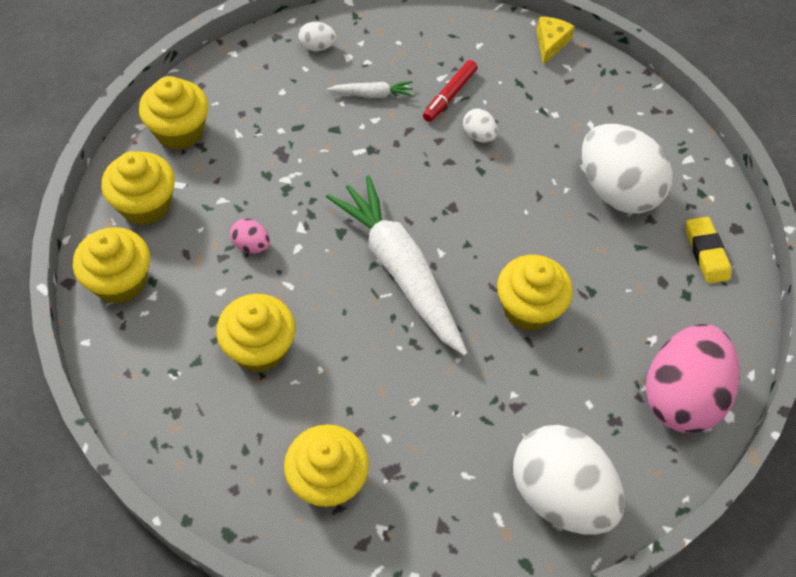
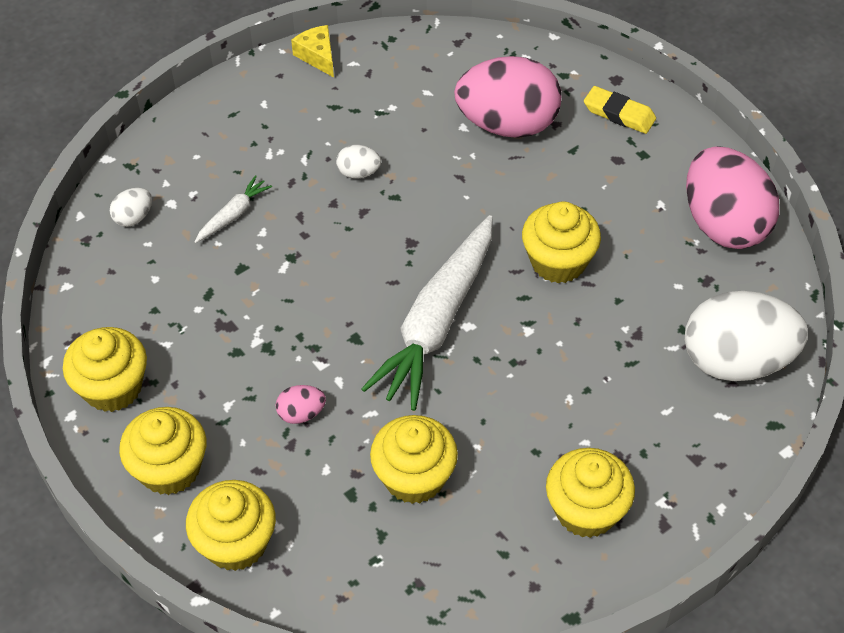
camera: 45 degrees left, 5 degrees down
(400, 270) = (436, 322): white carrot -> white carrot turned 75 degrees counterclockwise
(449, 95) = (295, 162): red marker -> none
(616, 190) = (507, 124): white egg -> pink egg

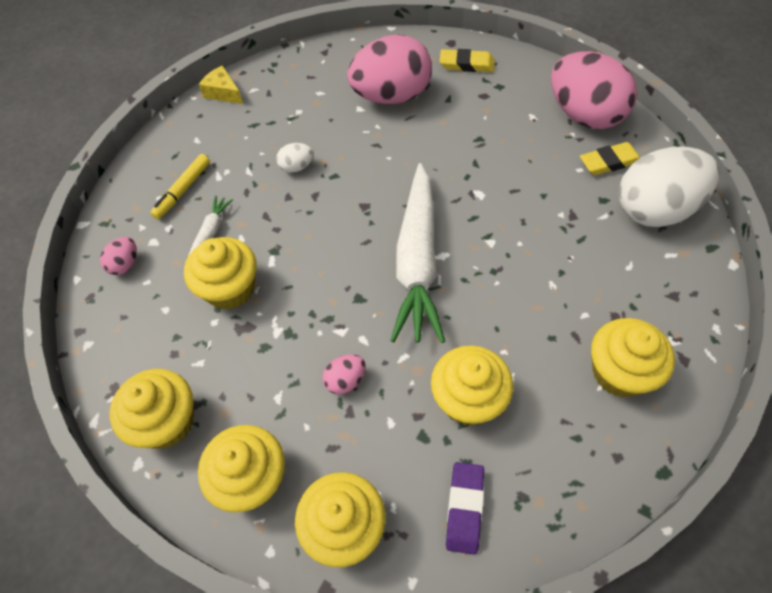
camera: 20 degrees left, 5 degrees up
(134, 217) = (125, 264): white egg -> pink egg
(225, 157) = (183, 190): none -> yellow marker
(356, 571) = (464, 508): none -> purple eraser
(558, 261) = (484, 182): yellow cupcake -> yellow cupcake (230, 288)
(718, 289) = (609, 162): none -> yellow eraser

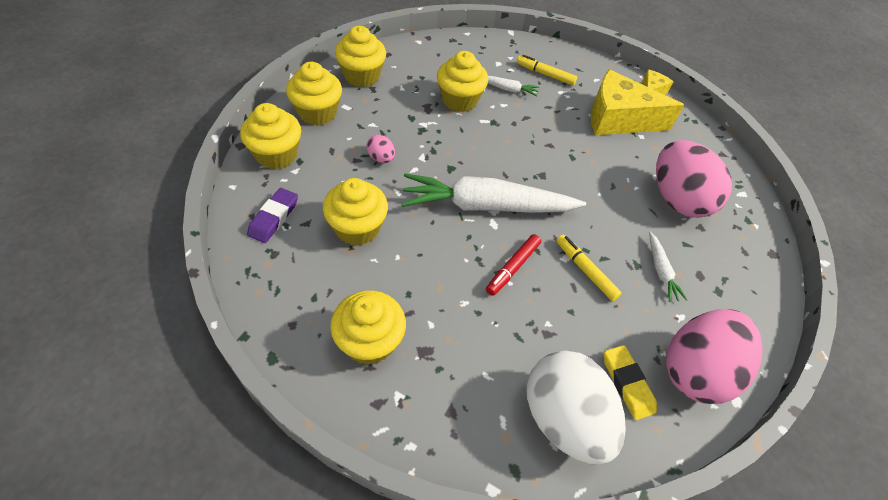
camera: 80 degrees right, 5 degrees down
(125, 264) = (479, 52): pink egg -> none
(270, 127) = (618, 119): none -> yellow cheese
(297, 167) = (578, 134): white egg -> none
(464, 508) = (273, 218): purple eraser -> purple eraser turned 75 degrees counterclockwise
(466, 64) = (743, 264): yellow eraser -> none
(484, 122) = (661, 271): none -> white carrot
(493, 179) = (585, 270): none -> yellow marker
(501, 240) = (513, 268): none -> red marker

